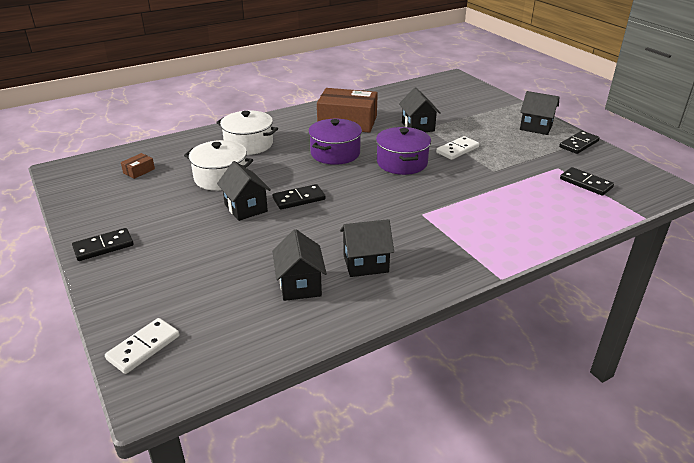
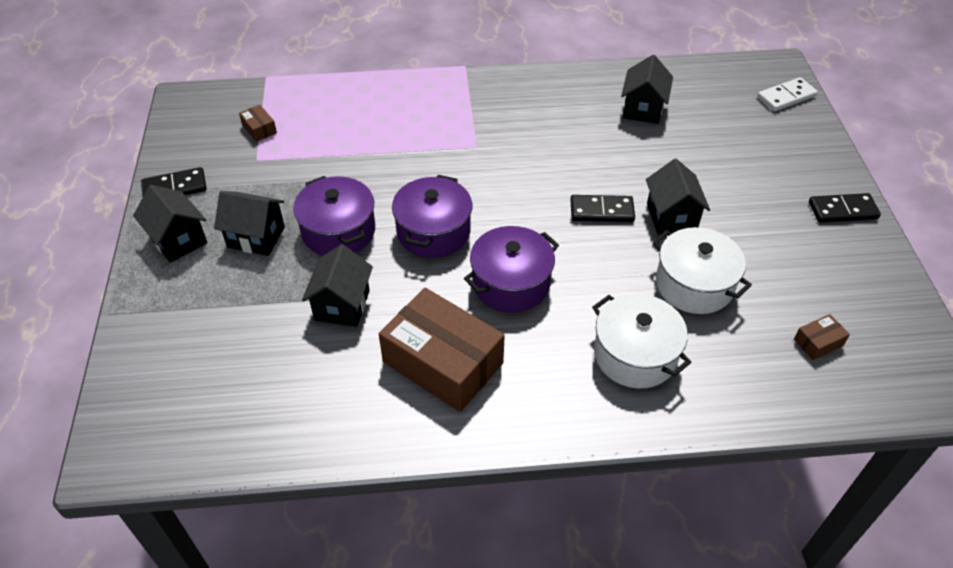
camera: 155 degrees left, 15 degrees up
(365, 263) = (572, 111): black house -> black house (256, 237)
(457, 150) = (338, 231): white domino -> purple pot
(586, 183) = (259, 129): black domino -> brown box

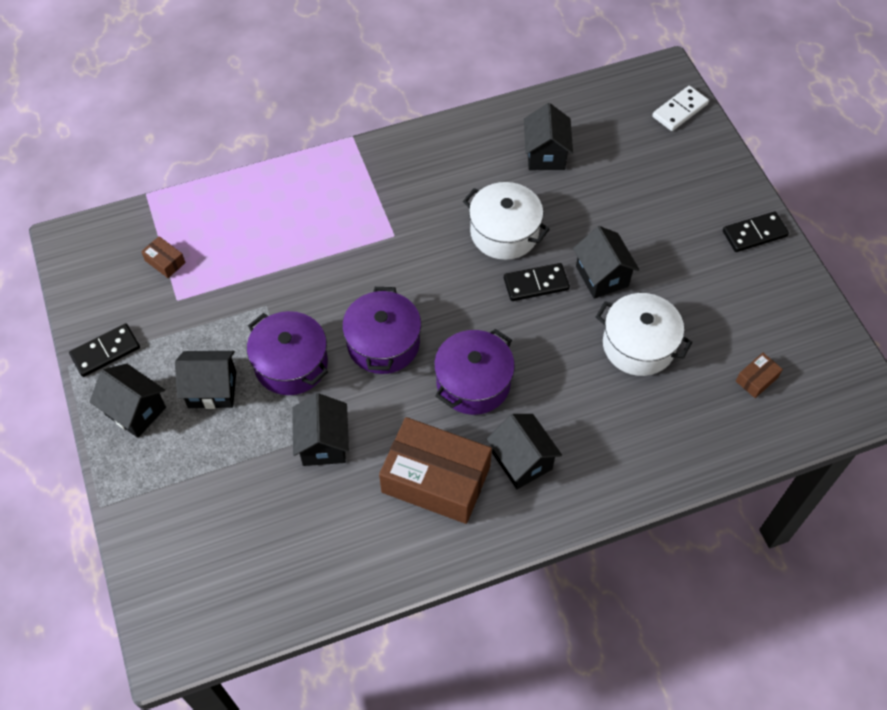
camera: 15 degrees left, 10 degrees up
(538, 365) = (522, 461): none -> black house
(635, 355) = (603, 430): white pot -> white pot (504, 232)

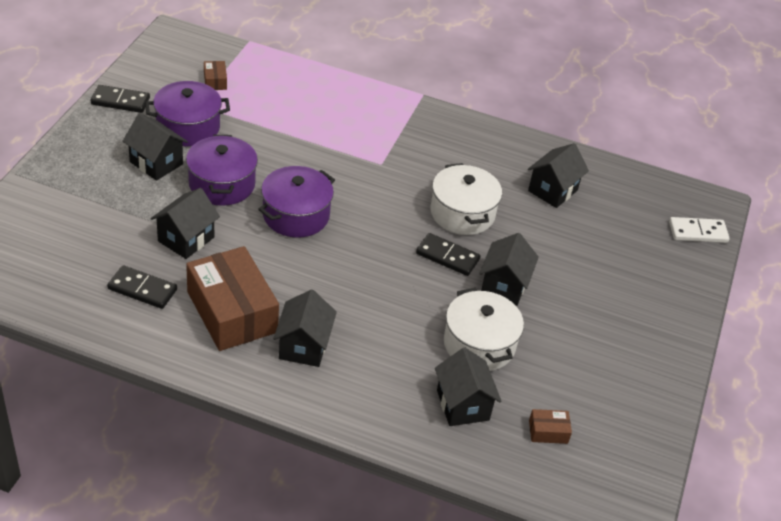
camera: 35 degrees right, 15 degrees down
(135, 411) = (98, 141): black house -> black house (463, 405)
(473, 383) = (328, 279): purple pot -> purple pot (188, 127)
(754, 234) = (664, 344): black domino -> black domino (142, 289)

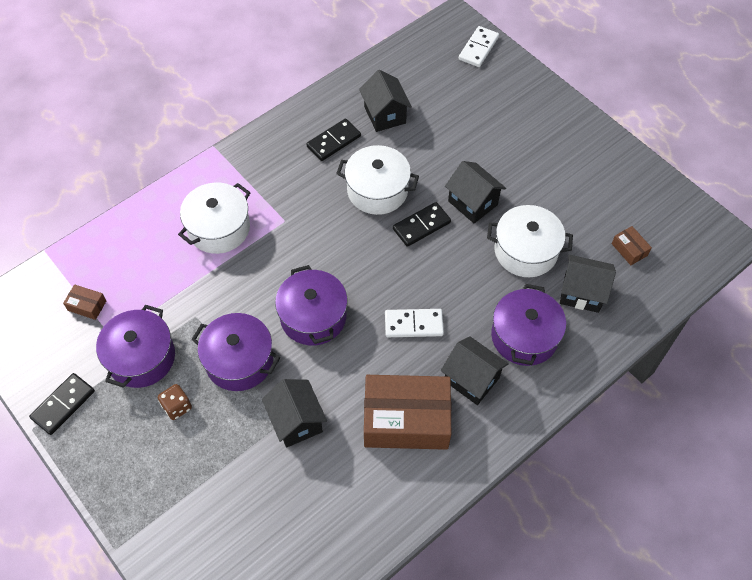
camera: 55 degrees left, 15 degrees up
(142, 289) = (342, 485): black domino -> black domino (334, 141)
(156, 163) = (177, 407): black house -> brown dice
(335, 285) = (413, 324): none -> white domino
(342, 127) = (219, 228): none -> white pot
(378, 373) = (524, 336): none -> purple pot
(548, 431) = (629, 249): brown box -> brown box turned 60 degrees counterclockwise

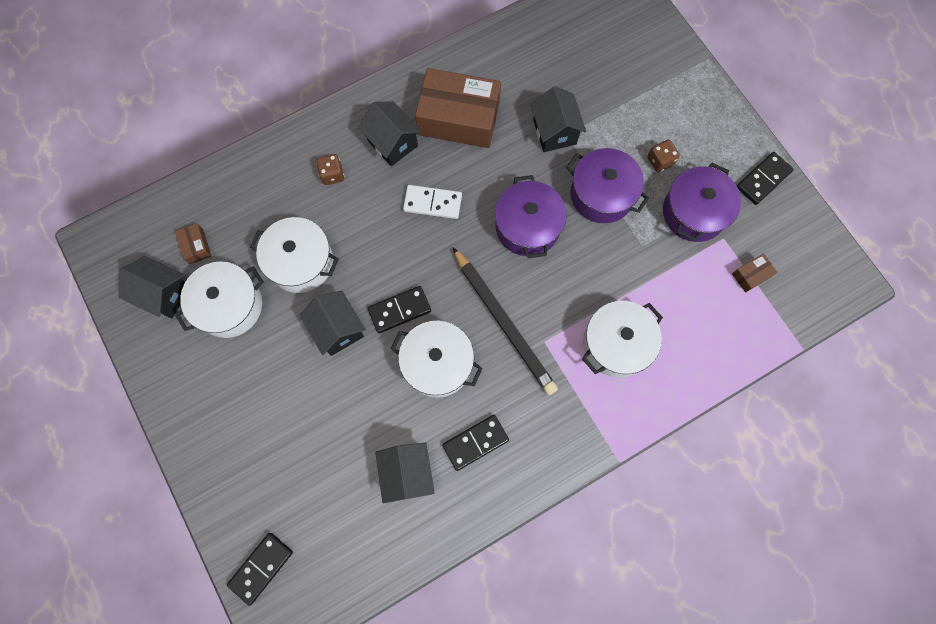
camera: 170 degrees left, 15 degrees up
(87, 306) = (751, 275): brown box -> brown box turned 60 degrees counterclockwise
(324, 230) = (503, 322): none -> black pencil
(478, 48) = (261, 568): white domino -> black domino
(524, 336) = (332, 174): purple pot -> brown dice
(576, 206) = (229, 306): none -> white pot
(581, 293) = (262, 208): black house -> black house (164, 294)

